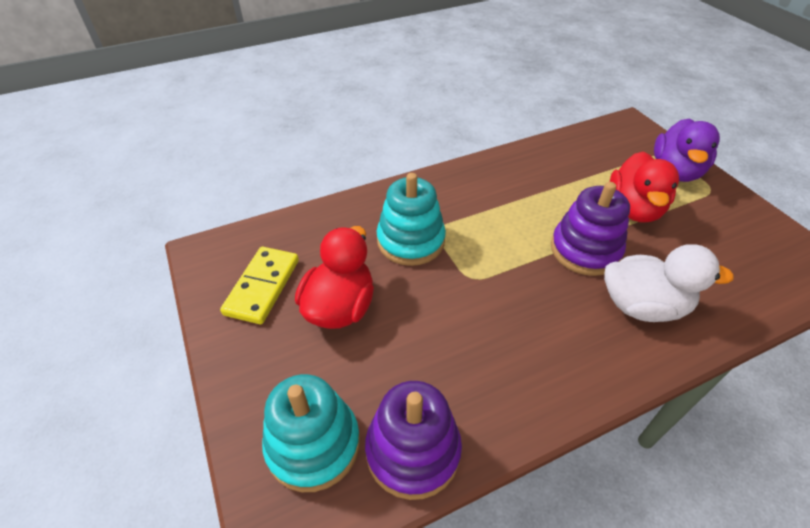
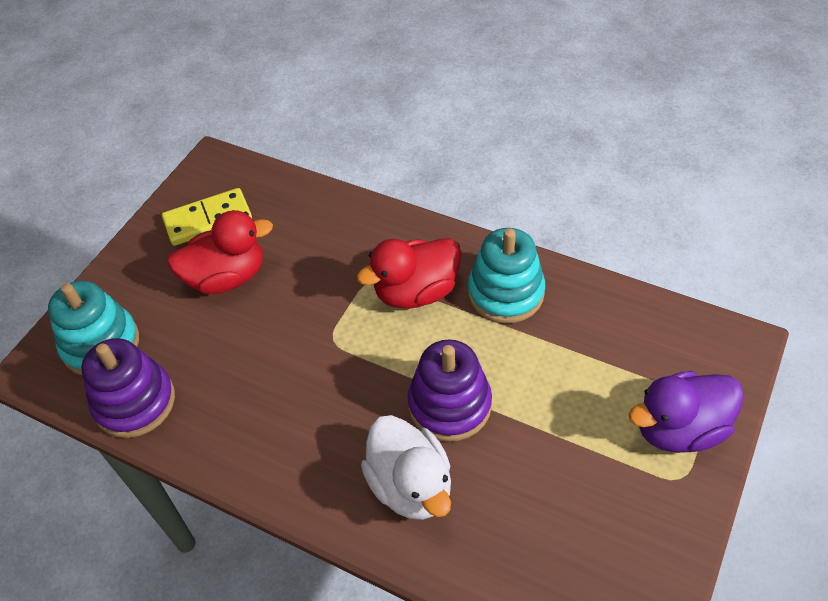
camera: 55 degrees right, 5 degrees up
(410, 241) = (339, 272): turquoise stacking toy -> turquoise stacking toy (505, 293)
(633, 209) = (560, 417): red duck -> red duck (416, 292)

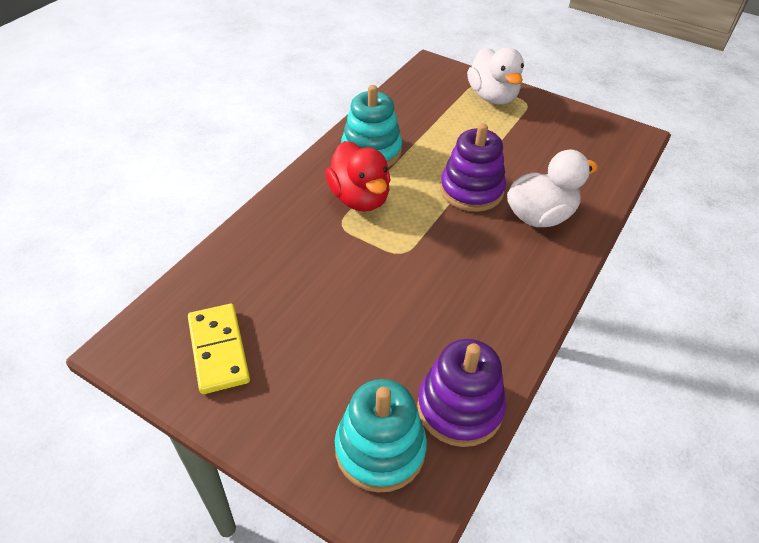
camera: 90 degrees left, 5 degrees down
(226, 277) = (309, 331): red duck -> none
(679, 429) = (492, 97): purple duck -> white duck

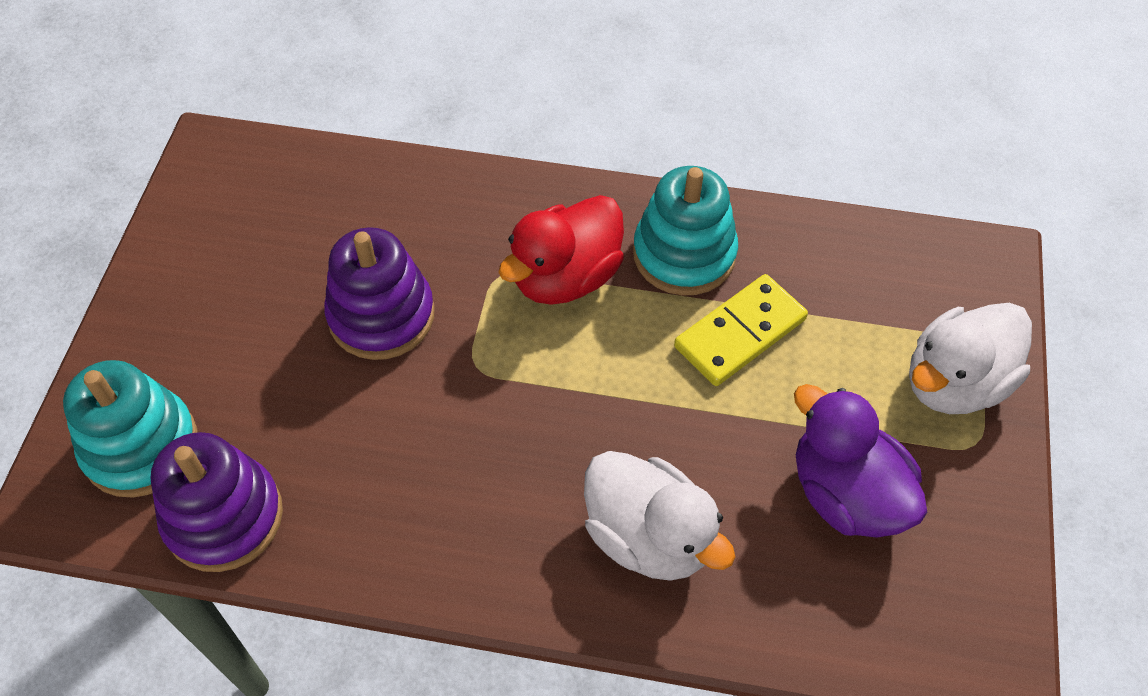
camera: 70 degrees right, 10 degrees up
(219, 350) = (234, 234): yellow domino -> yellow domino (740, 333)
(471, 190) = (662, 418): purple stacking toy -> purple stacking toy (381, 315)
(538, 146) = (846, 494): none -> purple duck

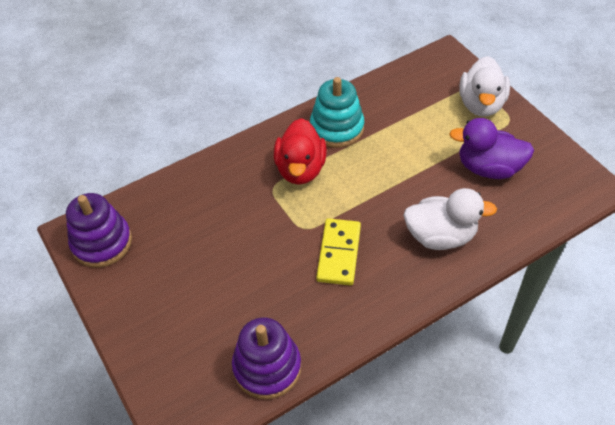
camera: 40 degrees left, 5 degrees down
(141, 446) = (194, 372): turquoise stacking toy -> none
(381, 315) = (240, 239): purple stacking toy -> purple stacking toy (102, 242)
(740, 333) = (390, 141): yellow domino -> yellow domino (339, 253)

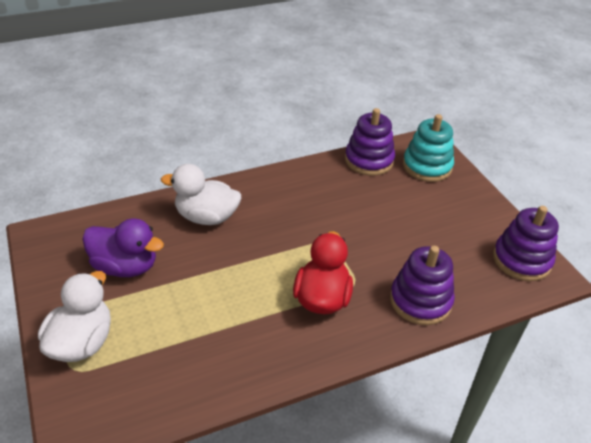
camera: 175 degrees left, 10 degrees down
(211, 182) = (420, 301): none -> purple stacking toy
(337, 128) = (270, 341): turquoise stacking toy -> turquoise stacking toy (427, 166)
(339, 253) = (300, 218): yellow domino -> none

